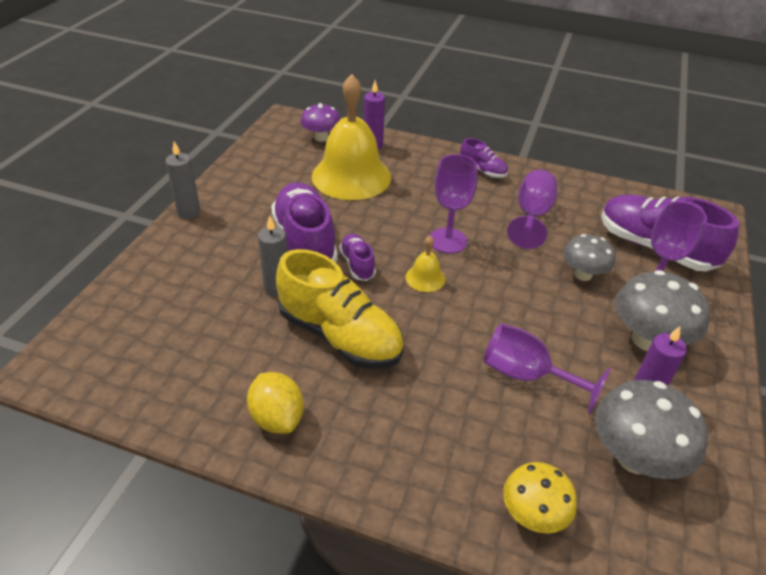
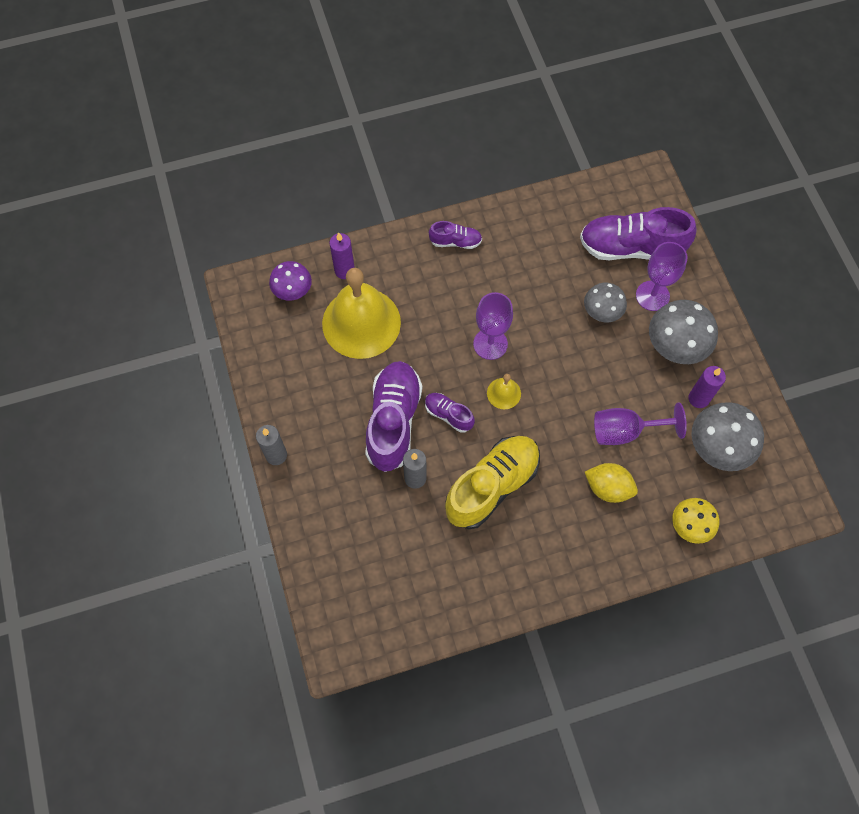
camera: 35 degrees left, 25 degrees up
(277, 418) = (510, 573): yellow lemon -> yellow lemon (608, 488)
(305, 243) = (393, 421): purple shoe -> purple shoe turned 60 degrees clockwise
(340, 336) = (492, 486): yellow shoe -> yellow shoe turned 45 degrees counterclockwise
(532, 216) = (528, 272): purple goblet -> none

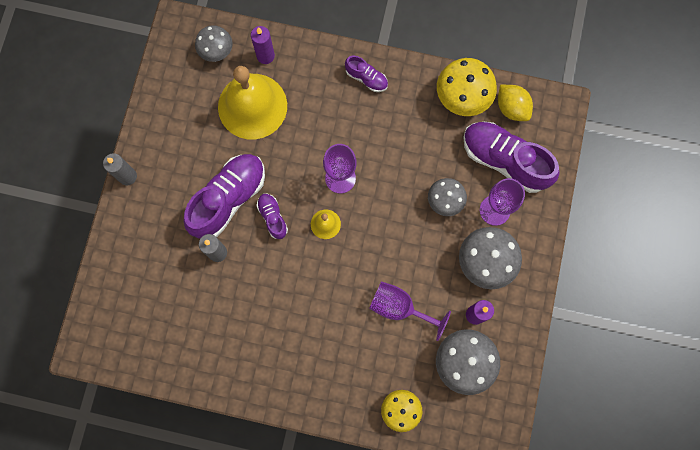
camera: 30 degrees right, 10 degrees up
(293, 291) = (216, 51): purple mushroom -> grey mushroom
(492, 486) = (270, 292): yellow shoe -> none
(556, 213) = (462, 97): none -> yellow mushroom
(608, 488) = (357, 344): yellow lemon -> yellow lemon (511, 108)

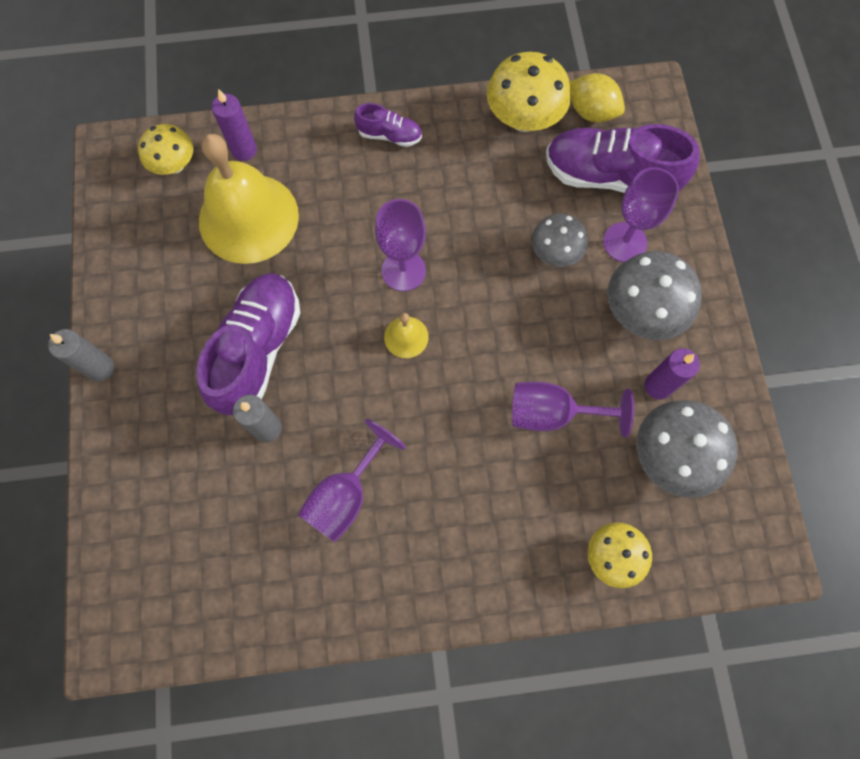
camera: 20 degrees left, 5 degrees down
(216, 51) = (174, 165): grey mushroom -> yellow mushroom
(251, 312) = (345, 495): none -> purple goblet
(273, 217) = (329, 353): purple shoe -> none

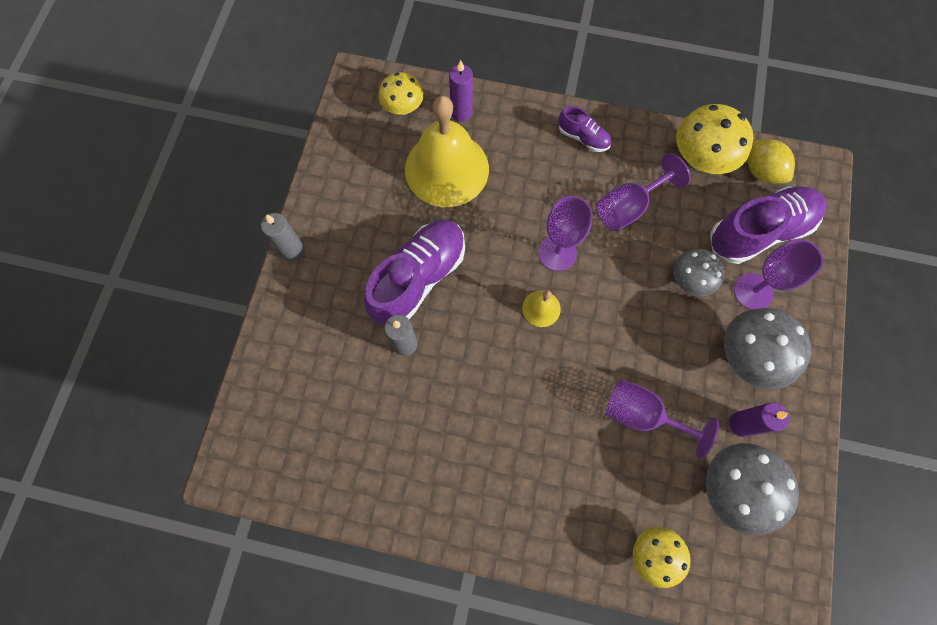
camera: 20 degrees right, 0 degrees up
(345, 495) = (449, 421): purple goblet -> purple goblet (628, 207)
(610, 177) = (759, 232): purple shoe -> purple shoe turned 120 degrees clockwise

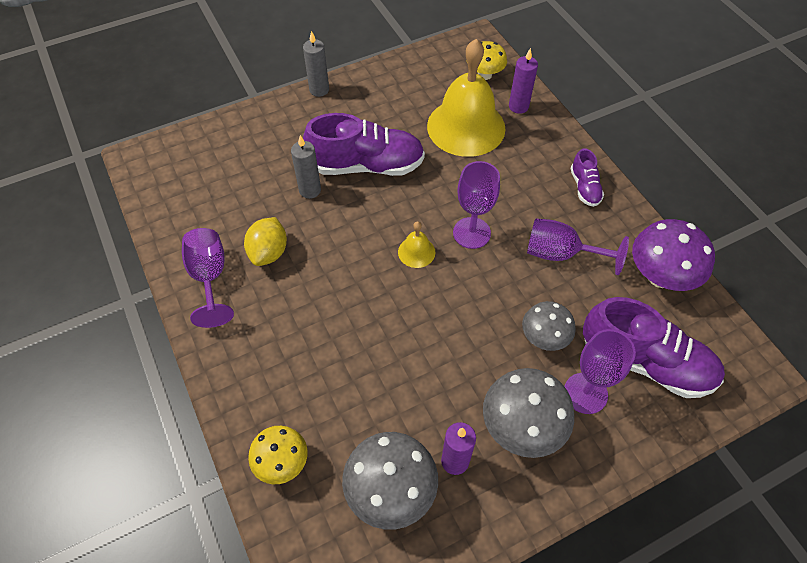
camera: 50 degrees right, 15 degrees down
(642, 414) = (394, 377): purple goblet -> purple goblet (210, 277)
(700, 159) = (660, 276): yellow mushroom -> purple mushroom
(761, 171) = (703, 328): yellow lemon -> yellow lemon (269, 252)

